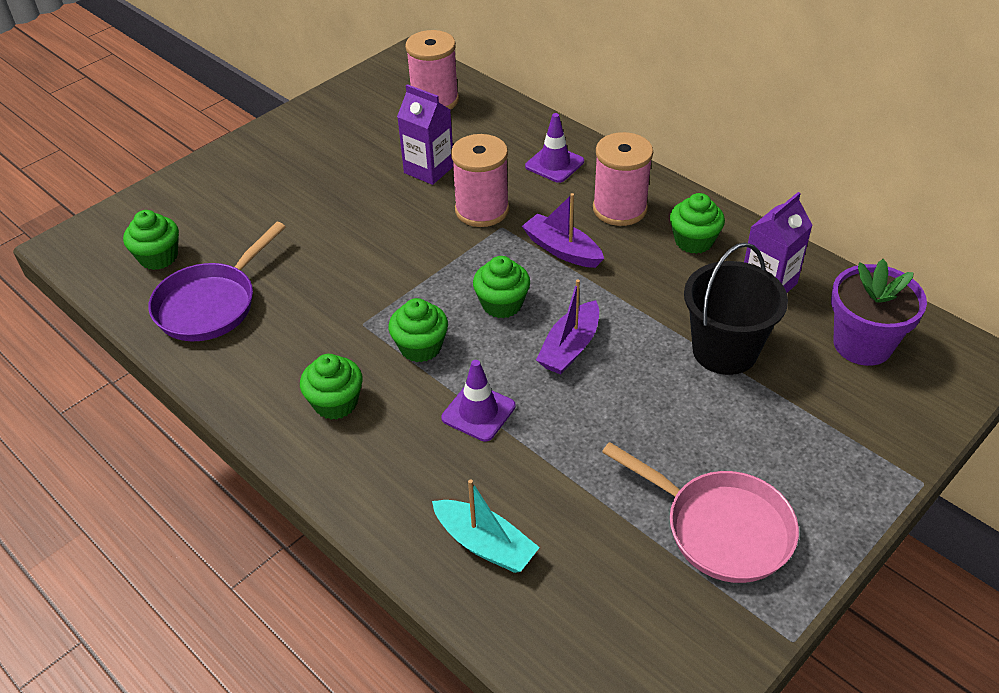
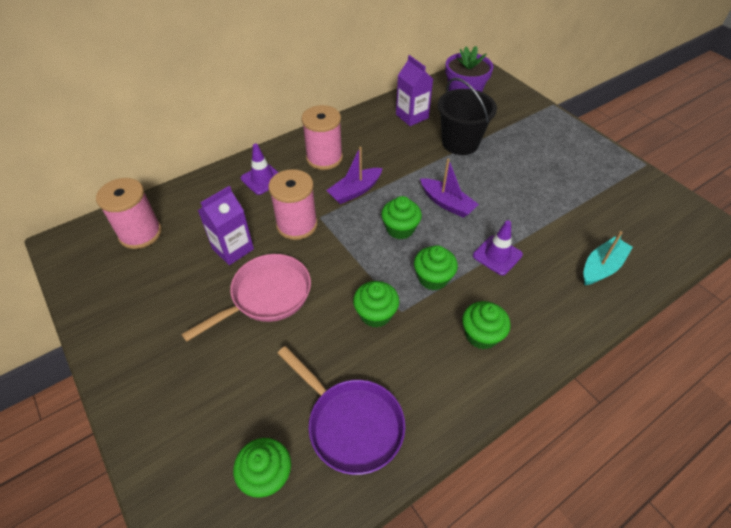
camera: 80 degrees left, 5 degrees up
(693, 241) = (366, 134): green cupcake -> green cupcake (375, 314)
(720, 528) = (583, 172): pink pan -> pink pan (266, 296)

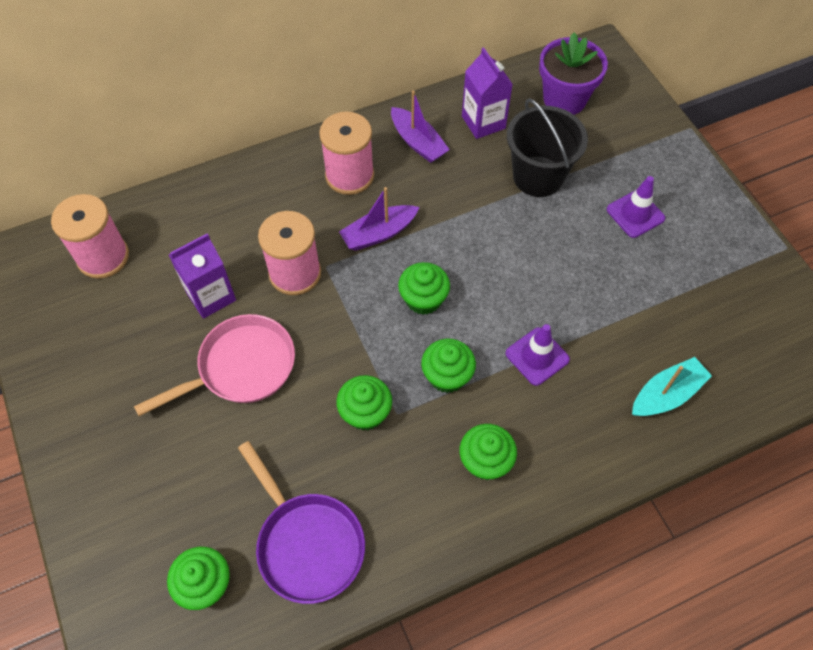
camera: 10 degrees right, 10 degrees up
(262, 179) = (263, 197): purple traffic cone -> purple traffic cone (635, 214)
(447, 203) = (494, 270): purple boat -> purple boat (418, 142)

